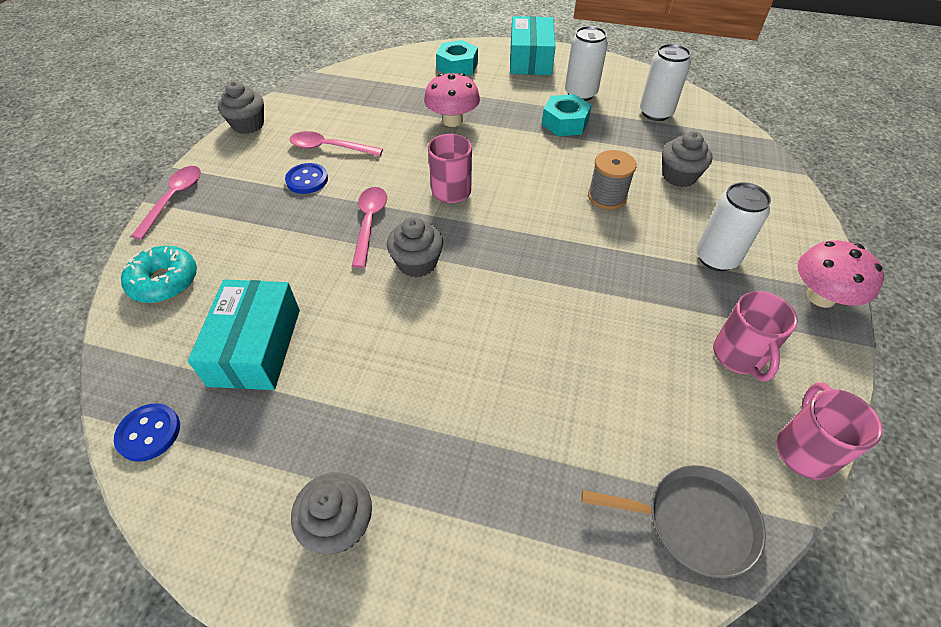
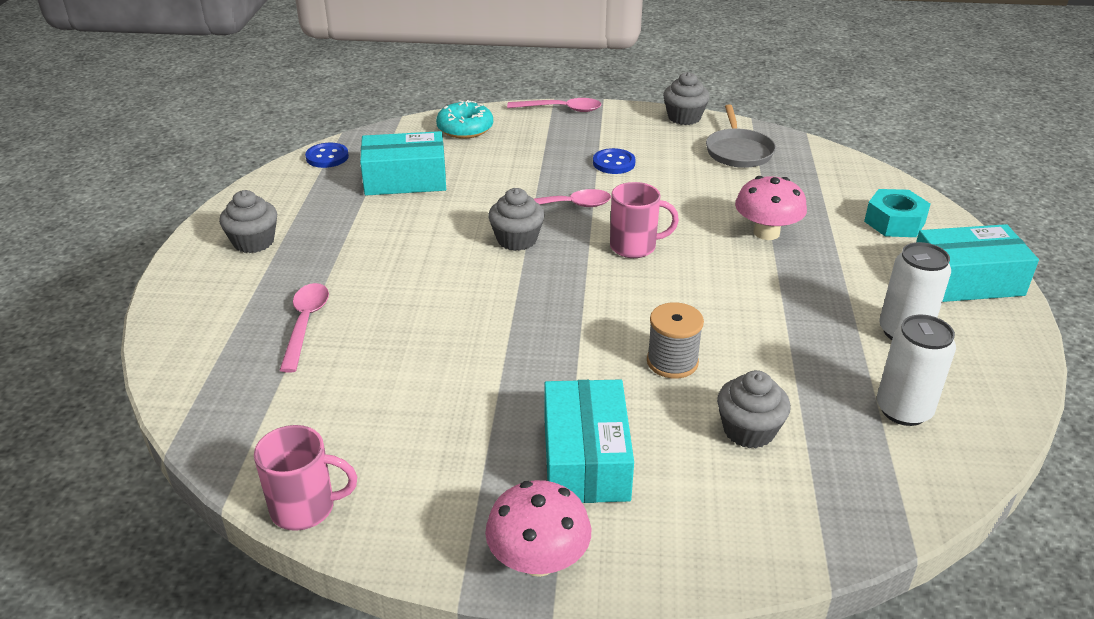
camera: 80 degrees right, 15 degrees down
(329, 148) = (670, 165): pink spoon -> pink spoon (305, 324)
(565, 123) = (817, 320): turquoise nut -> none
(694, 522) = (236, 420): grey pan -> grey pan (738, 151)
(716, 258) = (586, 459): white can -> turquoise box
(739, 356) = (426, 467): pink mug -> none

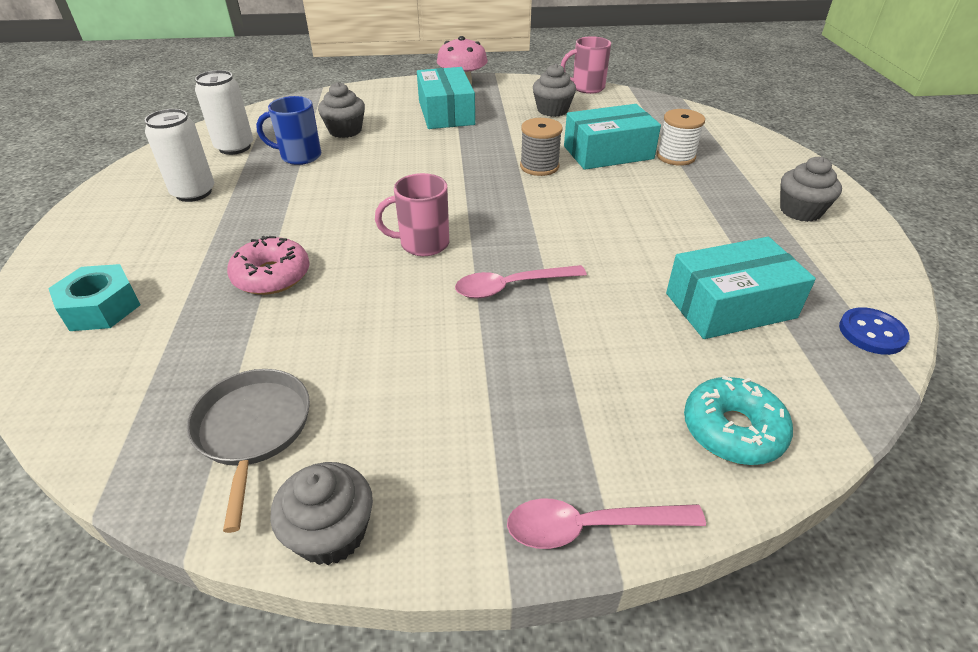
camera: 170 degrees right, 5 degrees up
(305, 324) = (675, 156): pink spoon -> white spool
(517, 240) = (547, 239): grey cupcake -> grey cupcake (552, 110)
(614, 163) = (460, 372): blue button -> none
(672, 362) = (391, 158): grey spool -> grey spool (539, 166)
(766, 232) = (272, 276): pink mushroom -> pink donut
(799, 380) = (299, 156): none -> blue mug
(966, 280) = (88, 242): turquoise box -> turquoise box (608, 152)

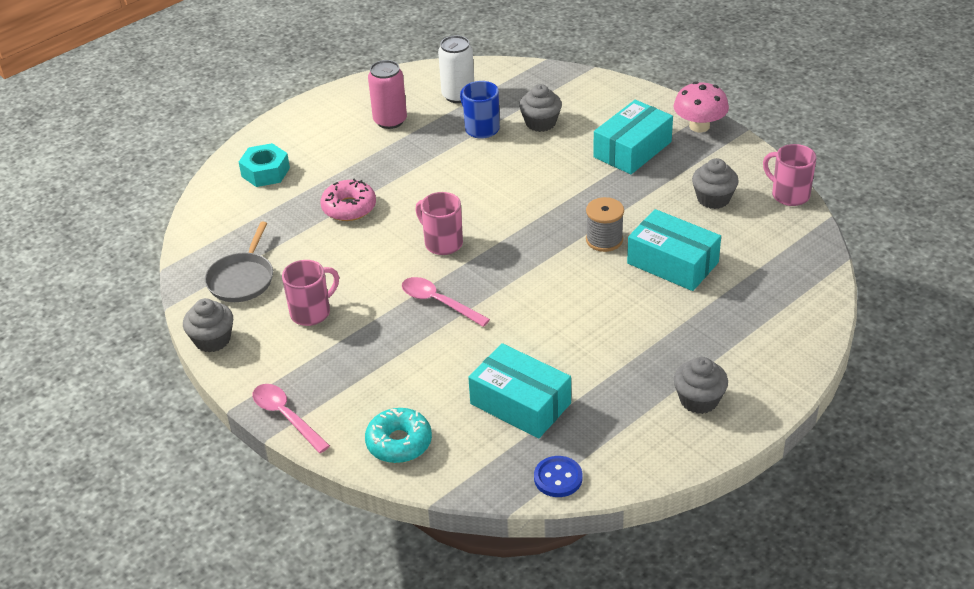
camera: 55 degrees right, 0 degrees up
(193, 193) = (390, 121): white can -> pink can
(253, 429) = (242, 279): grey pan -> grey pan turned 150 degrees clockwise
(406, 392) = (311, 312): none -> pink mug
(675, 156) = (713, 301): white spool -> none

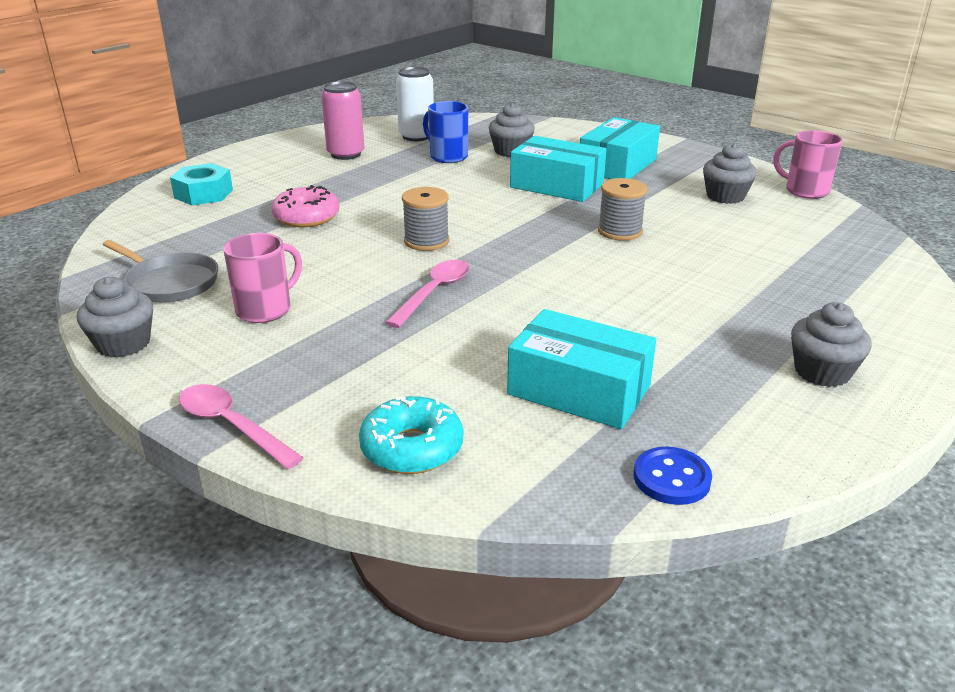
camera: 10 degrees left, 10 degrees down
(242, 279) = (170, 283): grey pan -> grey pan turned 60 degrees counterclockwise
(438, 302) = (434, 292): pink spoon -> pink spoon turned 90 degrees clockwise
(442, 243) = (426, 241): pink mug -> grey spool
(672, 263) = (710, 246): turquoise box -> turquoise box (556, 185)
(699, 126) = (679, 149): pink mushroom -> none

